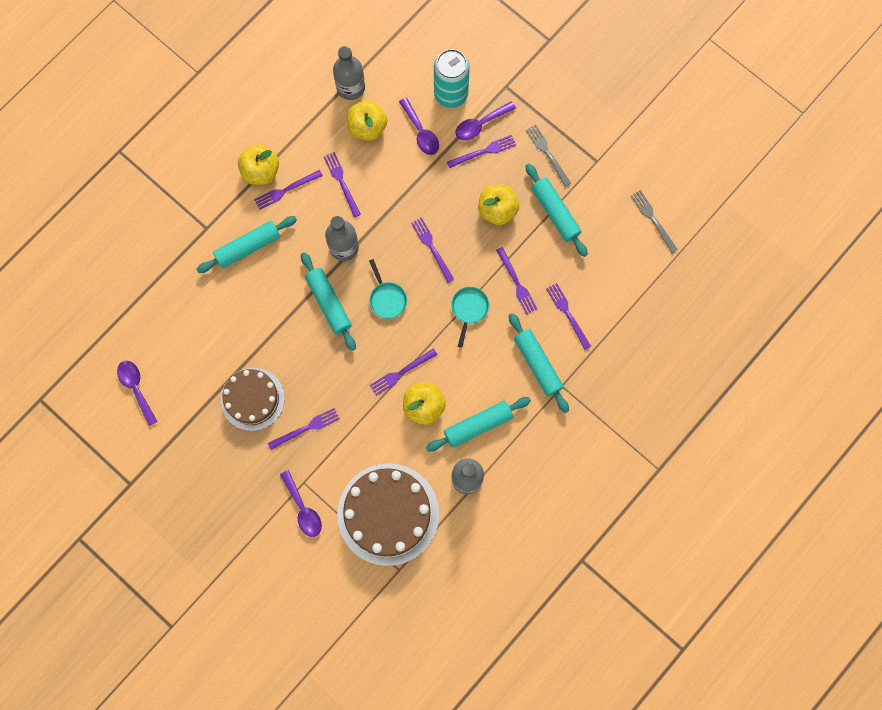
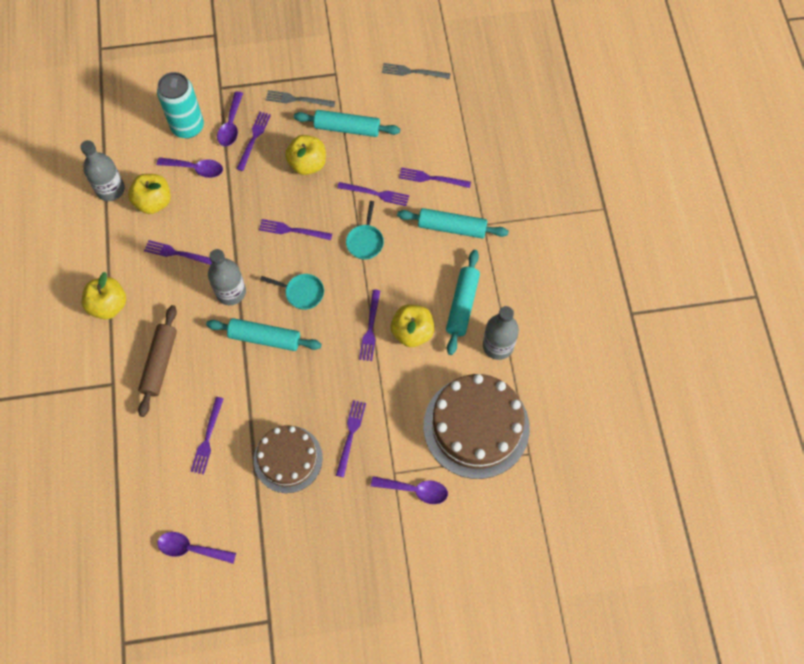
camera: 50 degrees left, 10 degrees down
(248, 247) = (160, 363): turquoise rolling pin -> brown rolling pin
(286, 190) = (142, 298): purple fork -> purple fork (207, 438)
(469, 309) = (365, 241): turquoise pan -> turquoise pan turned 135 degrees counterclockwise

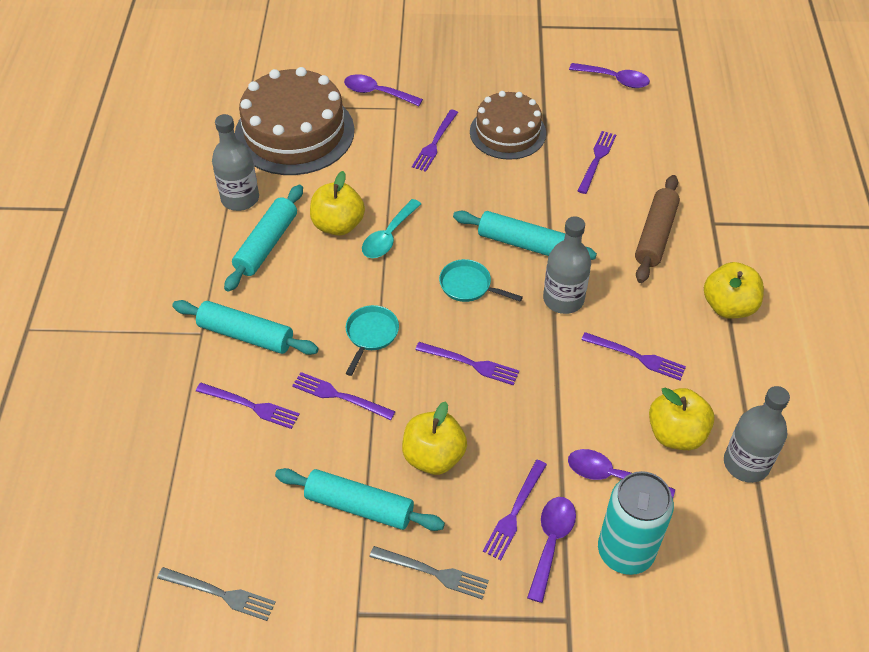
camera: 170 degrees left, 15 degrees down
(370, 328) = (388, 236): purple fork -> turquoise spoon

